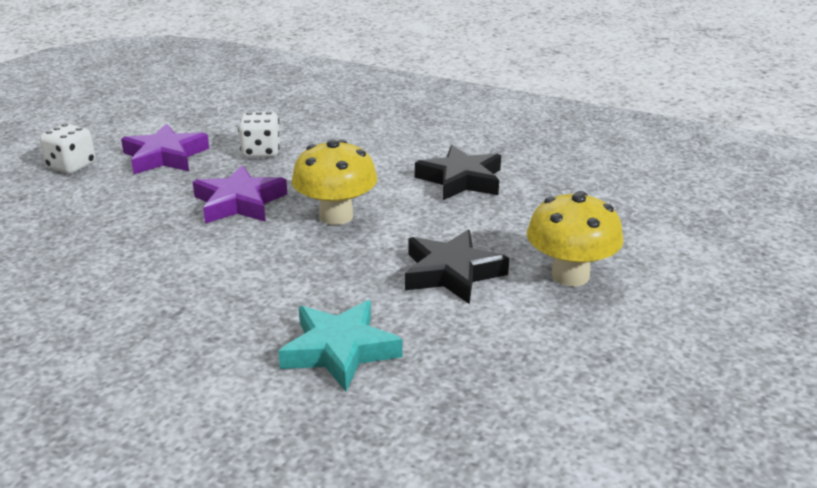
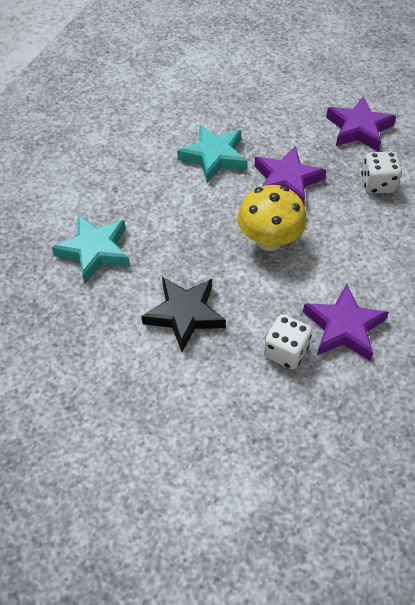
camera: 90 degrees right, 25 degrees up
(71, 166) = (334, 83): white dice -> white dice (285, 351)
(175, 252) = (214, 157): none -> turquoise star
(461, 180) = (343, 327): black star -> purple star
(570, 275) = (179, 397): yellow mushroom -> none

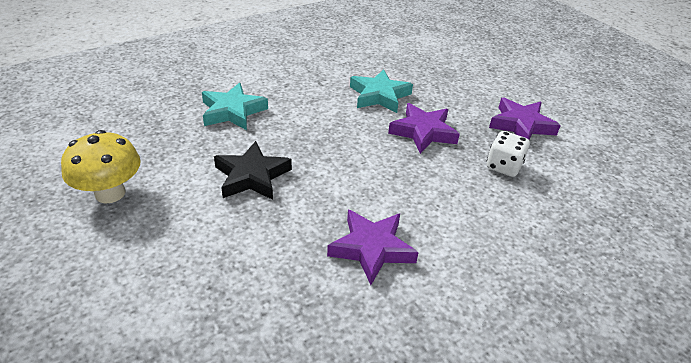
camera: 30 degrees right, 15 degrees down
(269, 240) = (369, 161): yellow mushroom -> yellow mushroom (110, 193)
(285, 351) = (303, 239): white dice -> none

